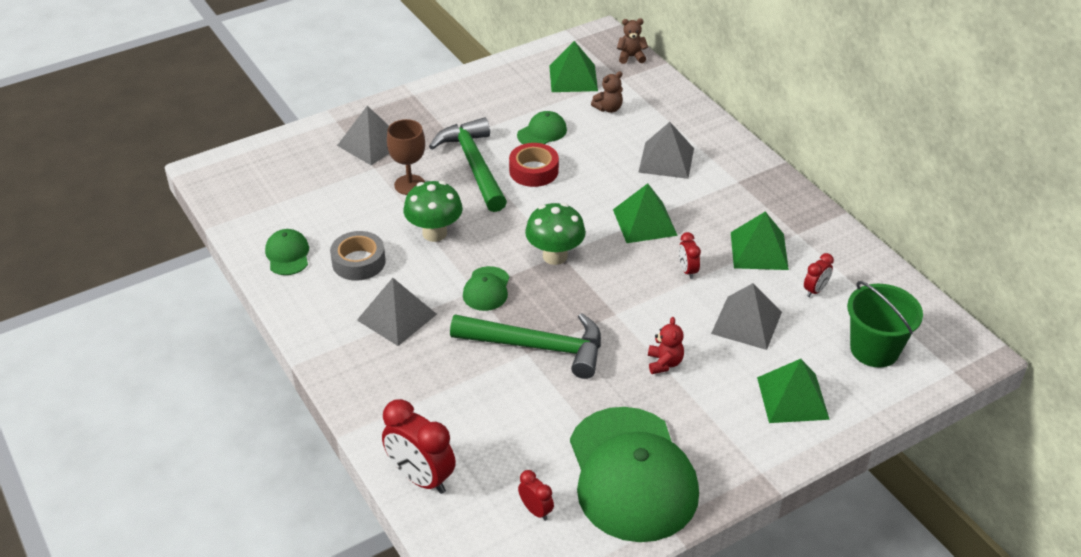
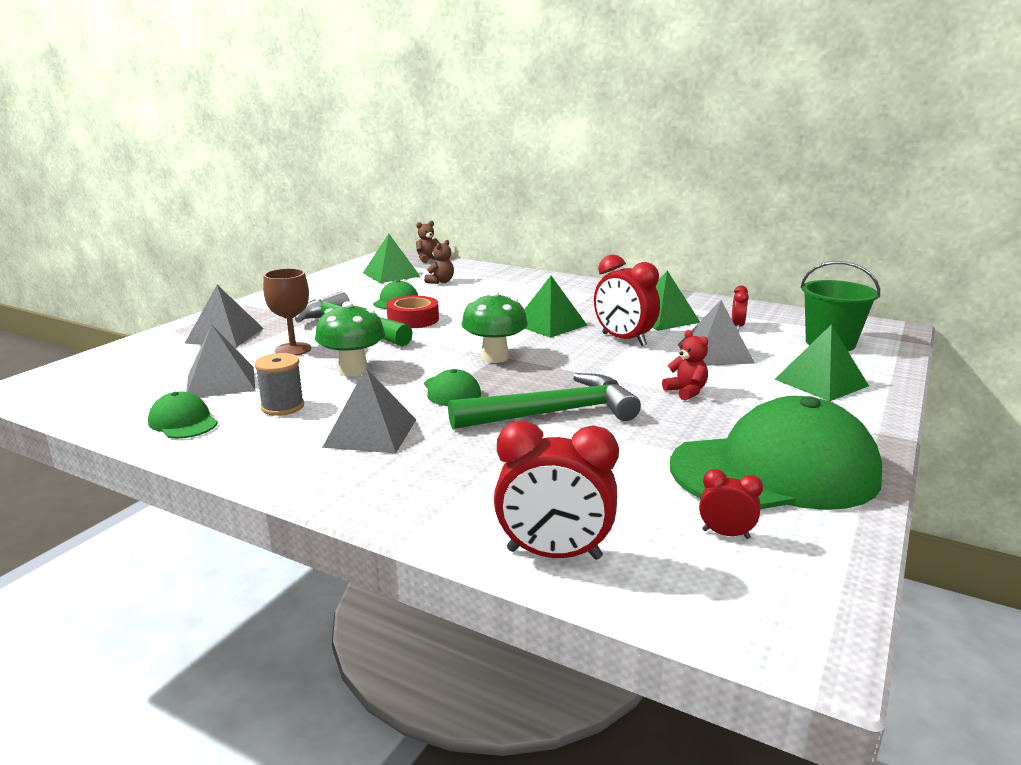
camera: 30 degrees left, 20 degrees down
(358, 262) = (282, 407): grey tape -> grey spool
(632, 474) = (775, 471): green cap -> green cap turned 60 degrees counterclockwise
(666, 160) = (523, 294): grey pyramid -> grey pyramid (221, 382)
(687, 271) = (623, 339): red clock -> red clock, size x1.97

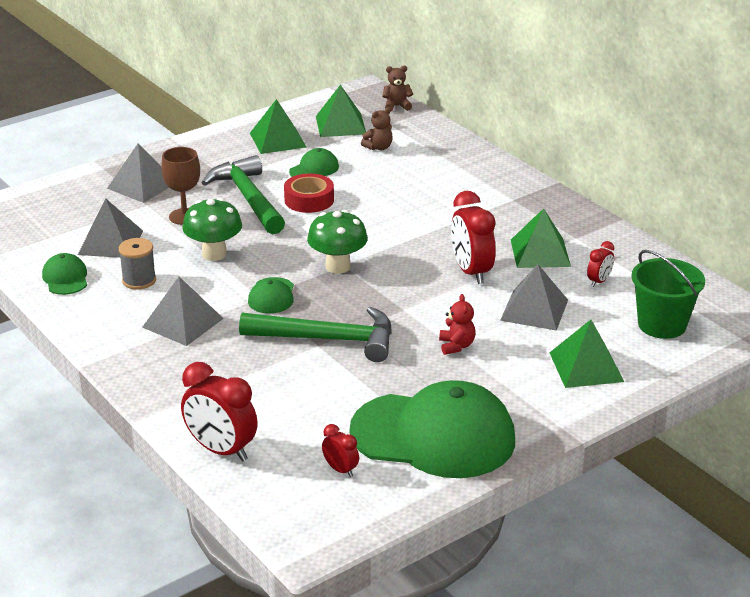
camera: 25 degrees right, 10 degrees up
(550, 324) = (424, 236): green pyramid -> green pyramid (278, 140)

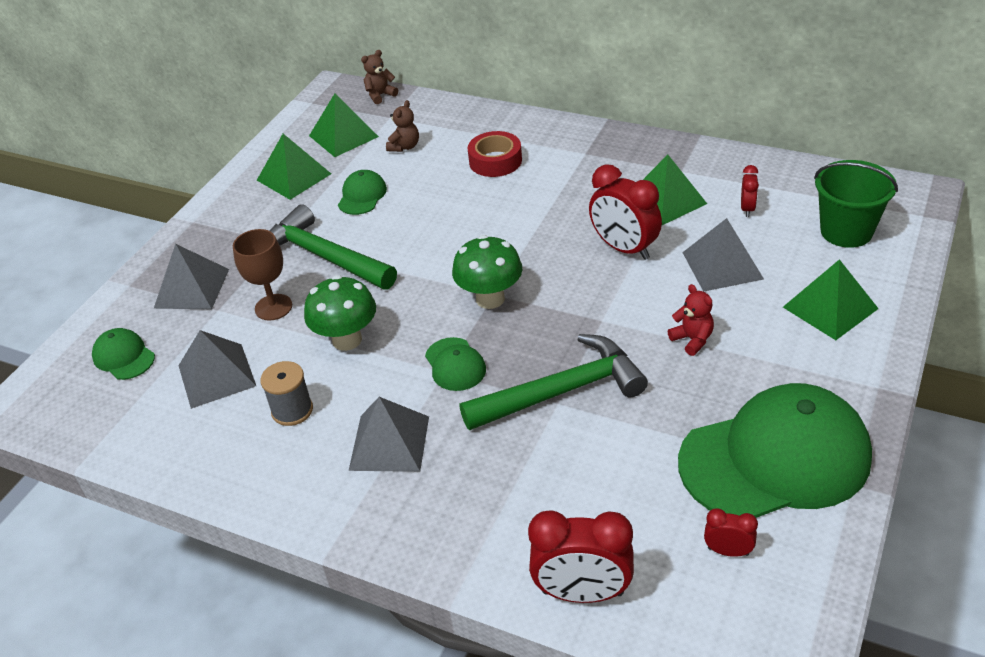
camera: 25 degrees left, 10 degrees up
(65, 278) = (202, 446): green cap -> green cap (123, 357)
(309, 200) = (389, 233): red tape -> red tape (495, 161)

